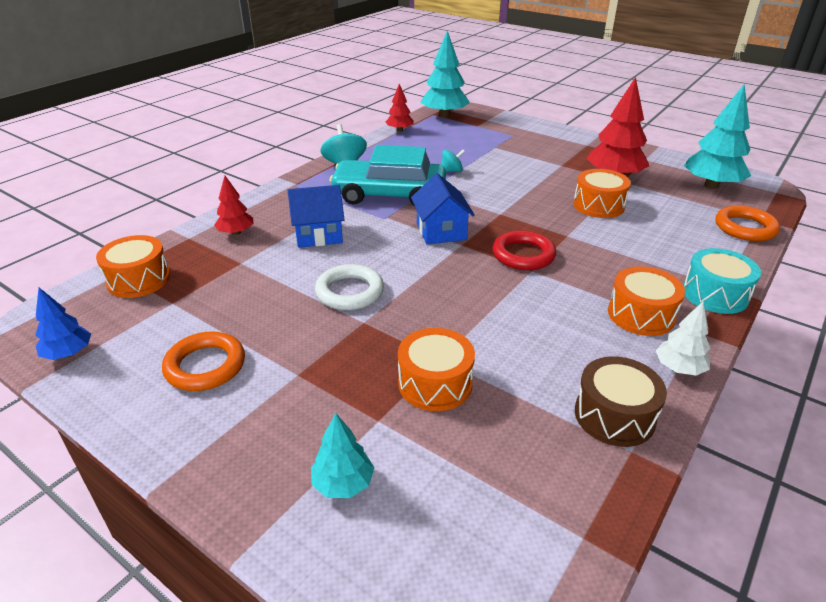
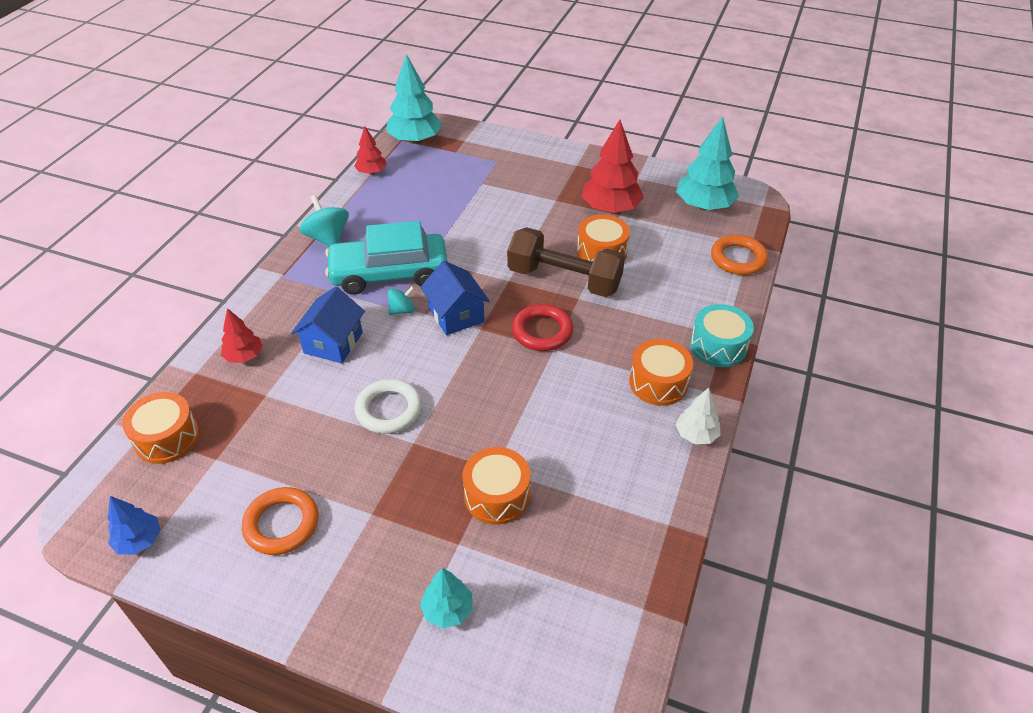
camera: 15 degrees left, 10 degrees up
(319, 235) = (333, 343): blue house -> blue house turned 45 degrees counterclockwise
(452, 171) = (445, 228): turquoise spinning top -> turquoise spinning top (402, 310)
(555, 220) = (564, 279): none -> brown dumbbell
(614, 415) = (650, 494): brown drum -> none

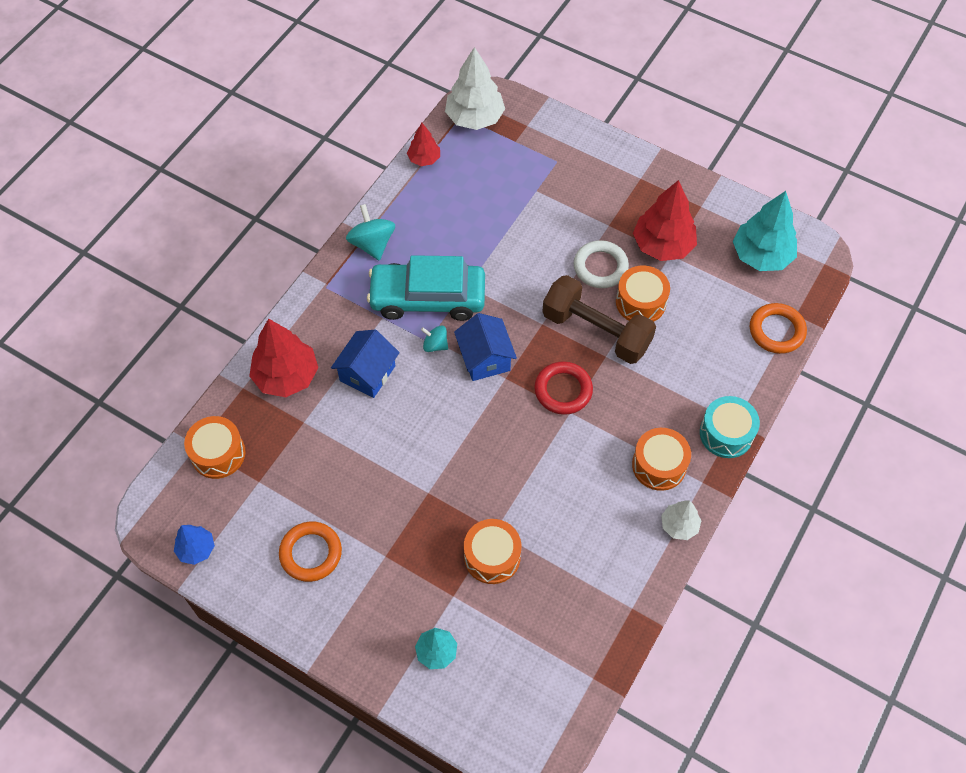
camera: 10 degrees right, 15 degrees up
(244, 356) = (286, 376): red tree -> red tree, size x1.81
(389, 410) = (410, 455): white ring -> white ring (600, 267)
(402, 310) = (435, 345): turquoise spinning top -> turquoise spinning top turned 135 degrees counterclockwise
(415, 140) = (475, 118): turquoise tree -> white tree

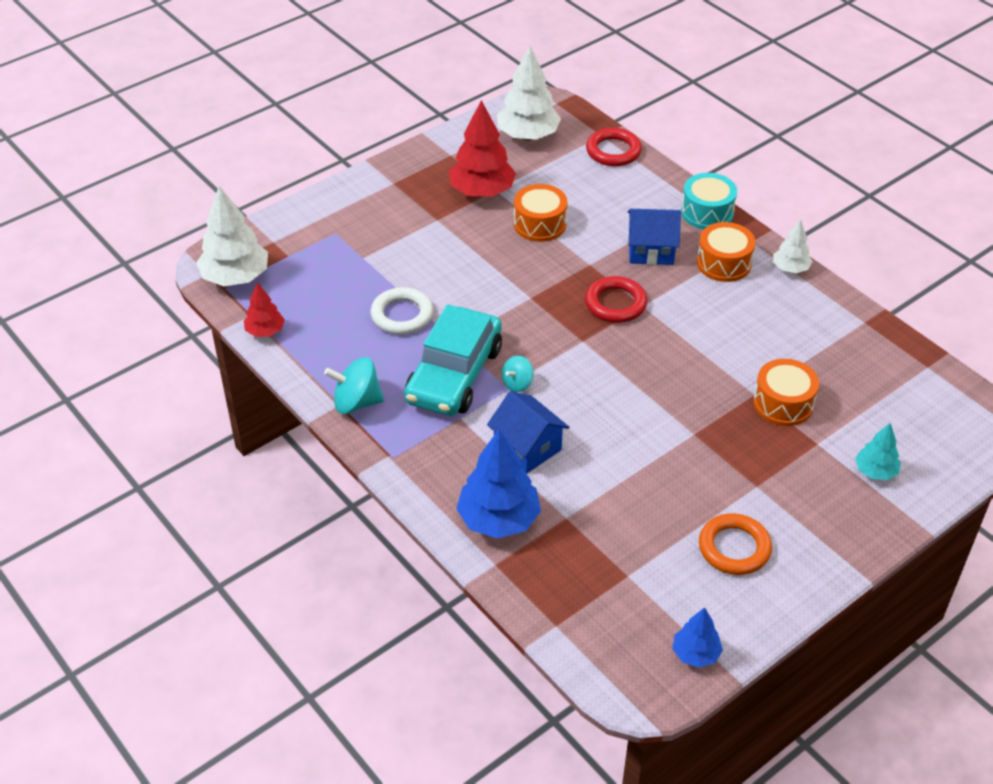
camera: 70 degrees left, 15 degrees down
(218, 453) = (576, 607): orange drum -> none
(286, 376) = (498, 519): red tree -> blue tree
(485, 358) = (552, 350): blue house -> blue house (651, 250)
(596, 331) = (558, 262): brown dumbbell -> none
(600, 267) = (484, 239): white ring -> white ring (402, 315)
(761, 255) = (527, 135): turquoise tree -> white tree
(776, 331) = (613, 151): orange ring -> red ring

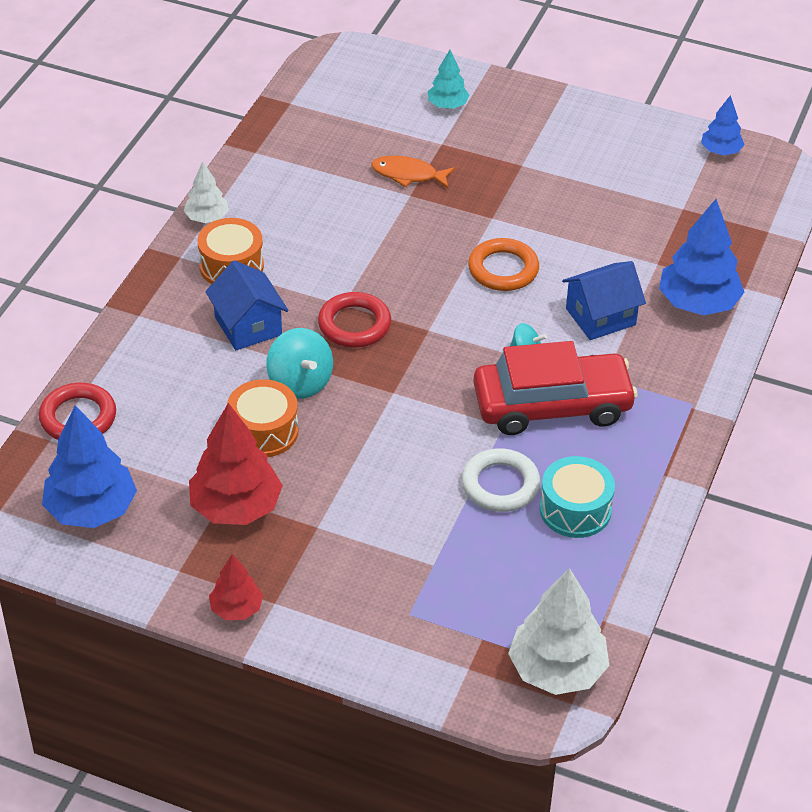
camera: 120 degrees left, 0 degrees up
(265, 331) = (617, 592): red tree -> red tree (236, 609)
(356, 402) = (651, 463): turquoise spinning top -> turquoise spinning top (300, 382)
(454, 375) = (552, 405): turquoise car -> red car
(527, 135) = (91, 510): white tree -> blue tree
(527, 447) = (600, 316): blue house -> blue house turned 45 degrees clockwise
(707, 212) = (151, 303): turquoise drum -> turquoise drum (575, 510)
(734, 548) = (600, 159): orange ring -> orange ring (503, 269)
(783, 403) = (408, 175): orange drum -> orange fish

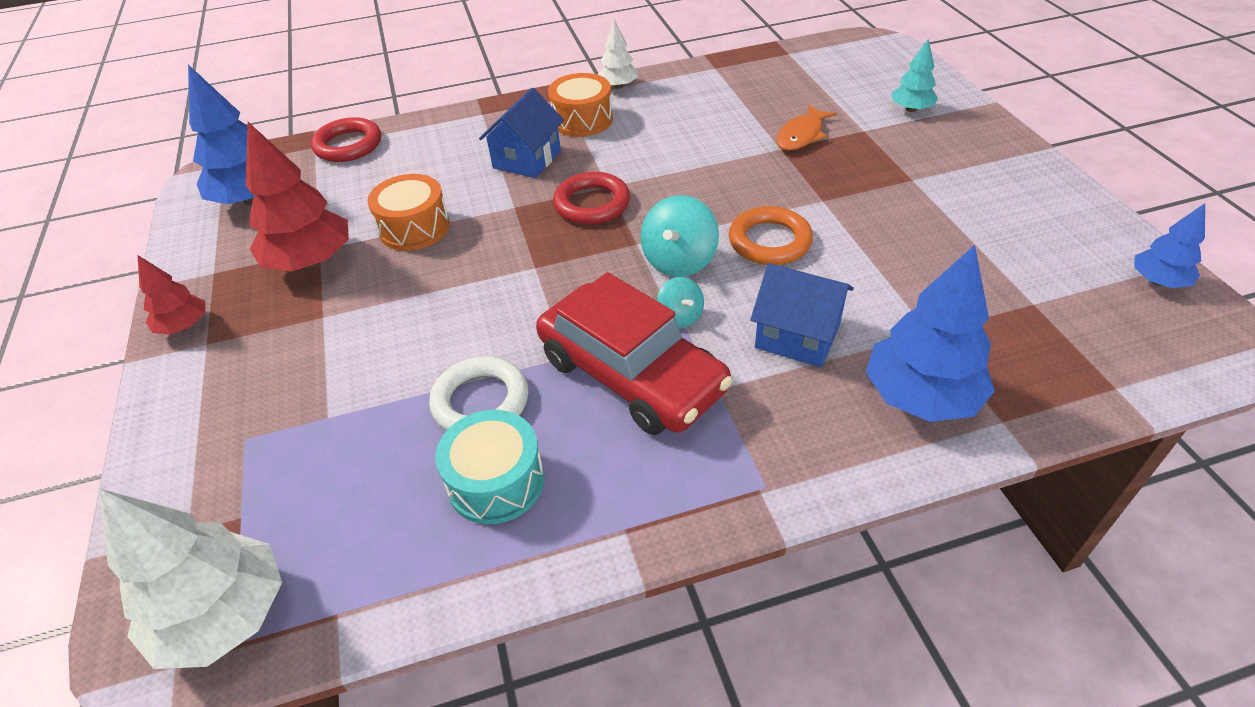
camera: 55 degrees right, 0 degrees up
(300, 382) = (491, 215): turquoise spinning top -> turquoise spinning top (679, 261)
(408, 175) = (802, 135): orange fish -> orange fish turned 120 degrees counterclockwise

